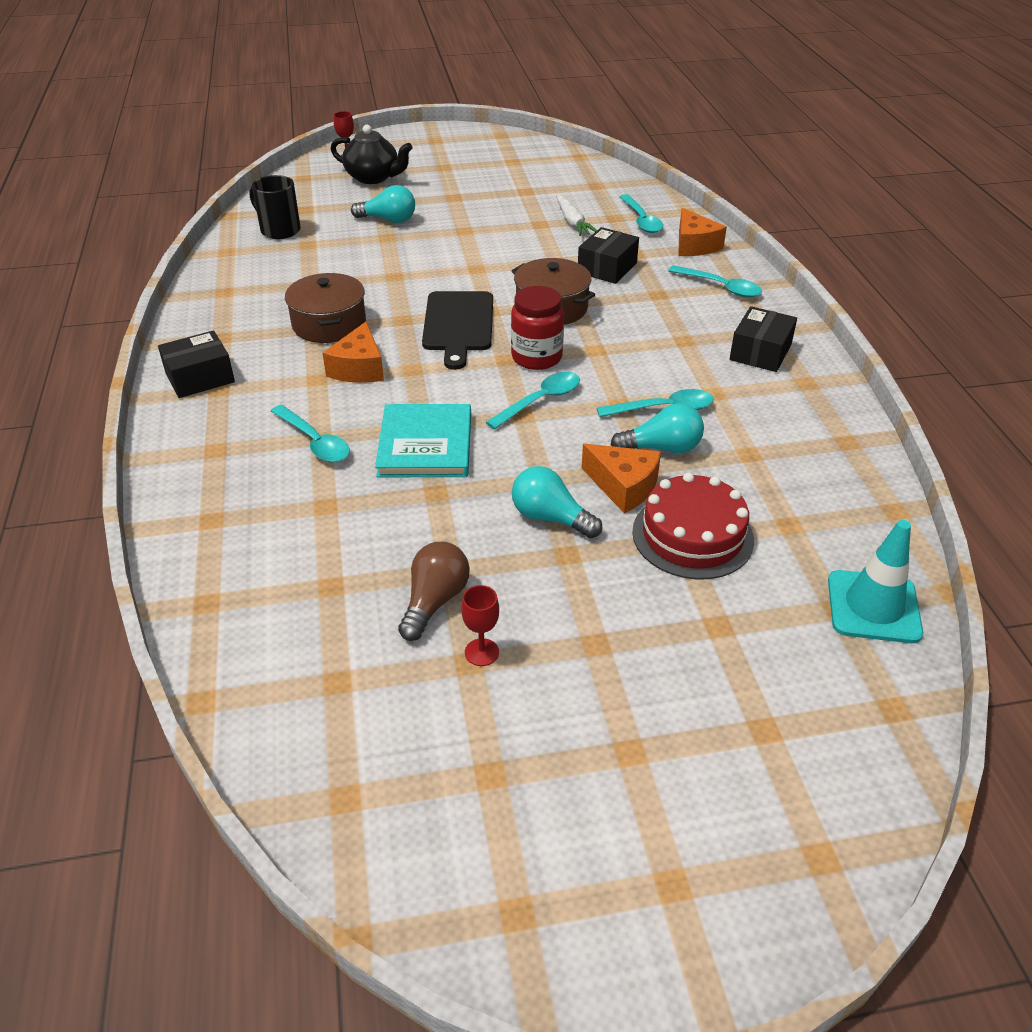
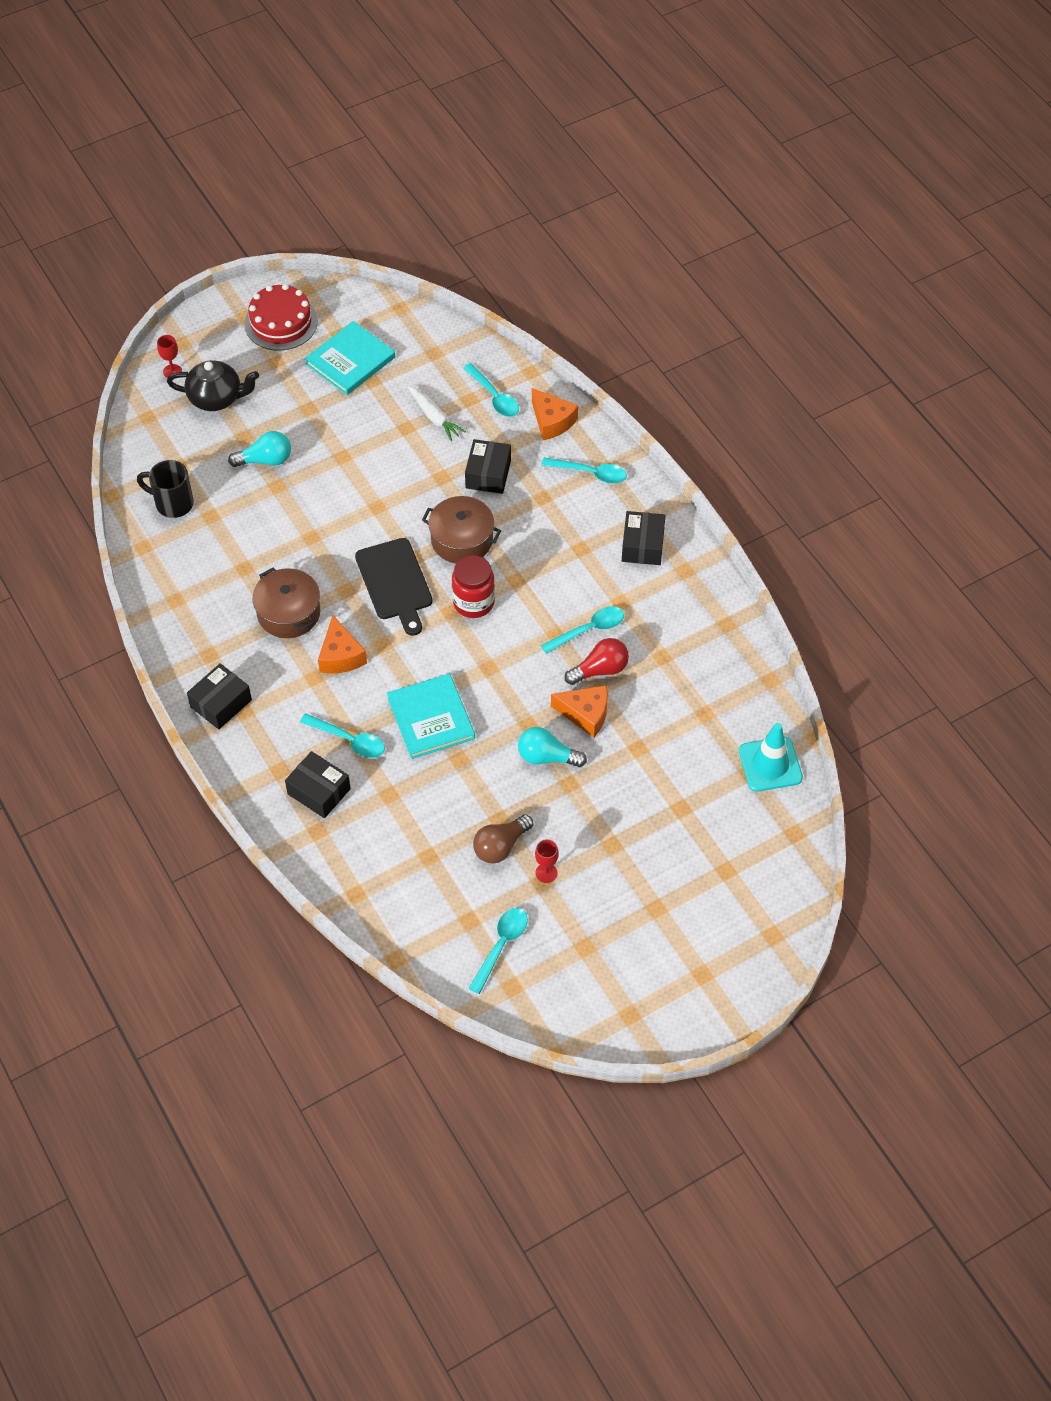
camera: 20 degrees left, 15 degrees up
(243, 481) = (319, 791): none -> black box
(434, 601) = (500, 846): brown light bulb -> brown light bulb turned 135 degrees counterclockwise
(513, 177) = (350, 360): none -> turquoise book
(540, 401) = (495, 649): turquoise spoon -> turquoise spoon (501, 946)
(662, 448) = (600, 670): turquoise light bulb -> red light bulb
(692, 535) = (645, 742): red cake -> red cake (281, 322)

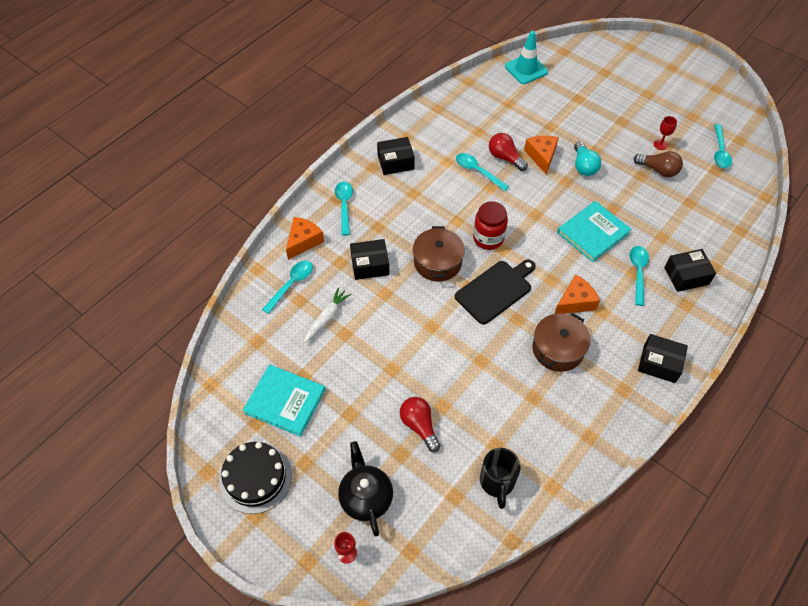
camera: 110 degrees left, 0 degrees up
(265, 460) = (419, 426): turquoise light bulb -> red light bulb
(281, 322) = (255, 478): red cake -> black cake
(319, 791) = (686, 276): black box -> black box turned 60 degrees clockwise
(501, 946) = (720, 151): turquoise spoon -> turquoise spoon turned 90 degrees counterclockwise

